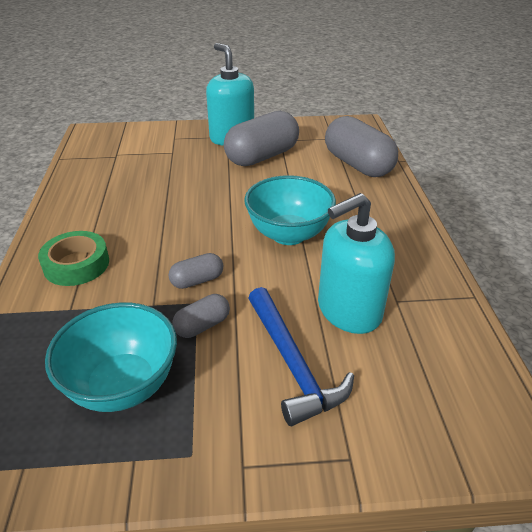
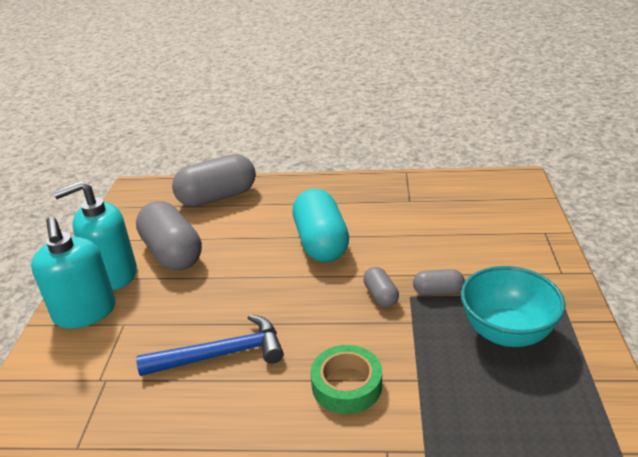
camera: 80 degrees left, 5 degrees down
(202, 325) = (438, 291): grey capsule -> grey capsule turned 60 degrees counterclockwise
(288, 234) = (321, 243): turquoise bowl -> turquoise capsule
(292, 364) = (474, 249): blue hammer -> blue hammer (221, 354)
(348, 311) = (420, 221): turquoise soap dispenser -> turquoise soap dispenser (85, 312)

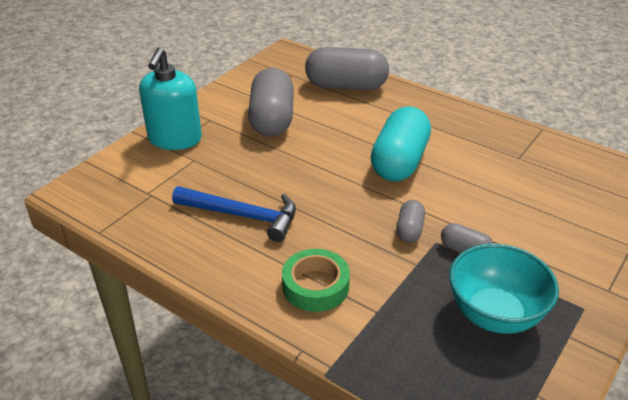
camera: 30 degrees right, 5 degrees up
(113, 274) = (216, 118): turquoise soap dispenser -> none

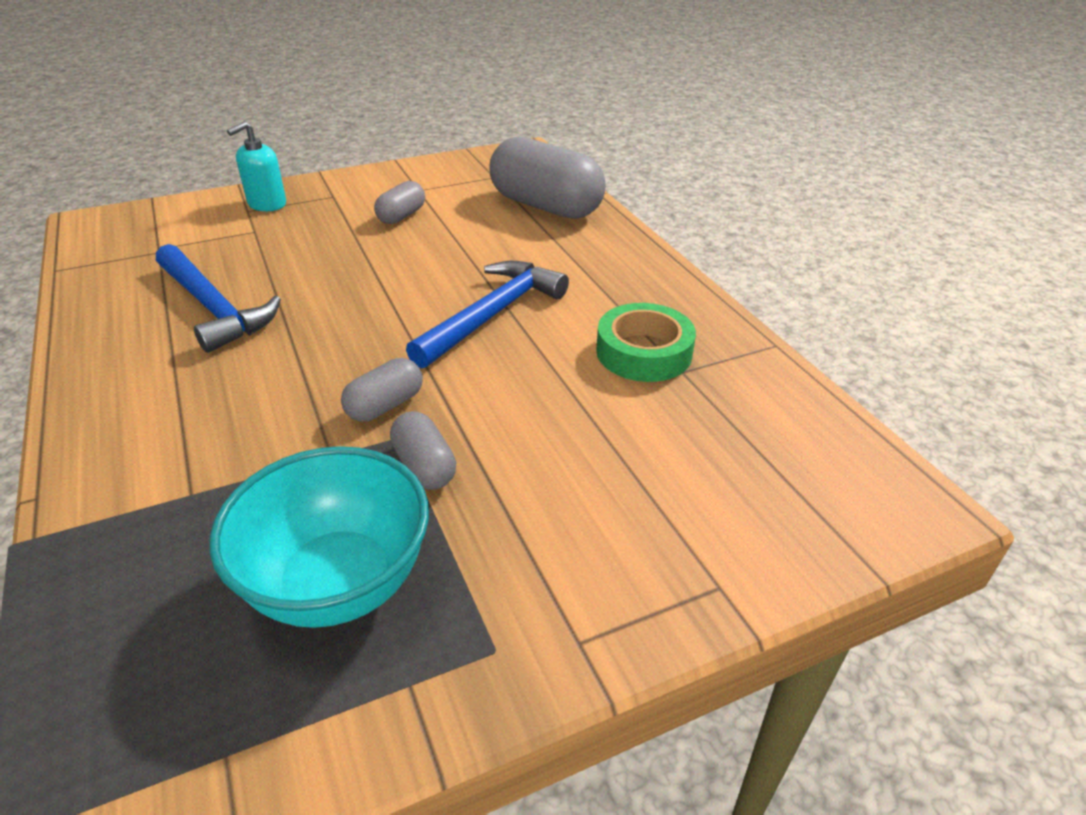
camera: 30 degrees right, 0 degrees up
(175, 139) = (266, 204): turquoise soap dispenser -> turquoise soap dispenser, size x0.59
(272, 119) = (401, 216): grey capsule -> grey capsule, size x0.48
(315, 286) = (169, 424): green tape -> green tape (644, 352)
(399, 162) = (492, 315): turquoise capsule -> blue hammer

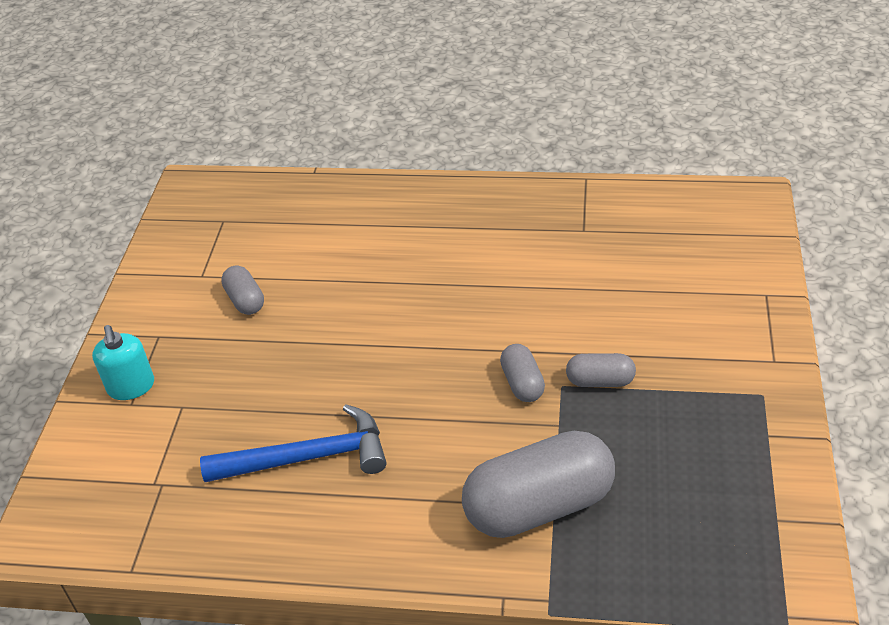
camera: 55 degrees left, 5 degrees up
(338, 583) = (680, 447): turquoise bowl -> none
(492, 315) = (450, 295): blue hammer -> none
(546, 206) = (309, 209): grey capsule -> grey capsule (539, 506)
(644, 352) = (552, 238): green tape -> none

